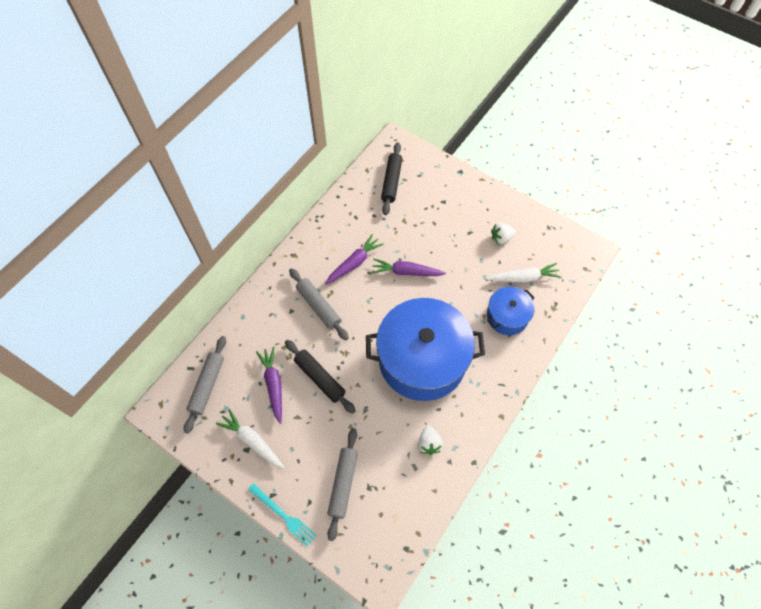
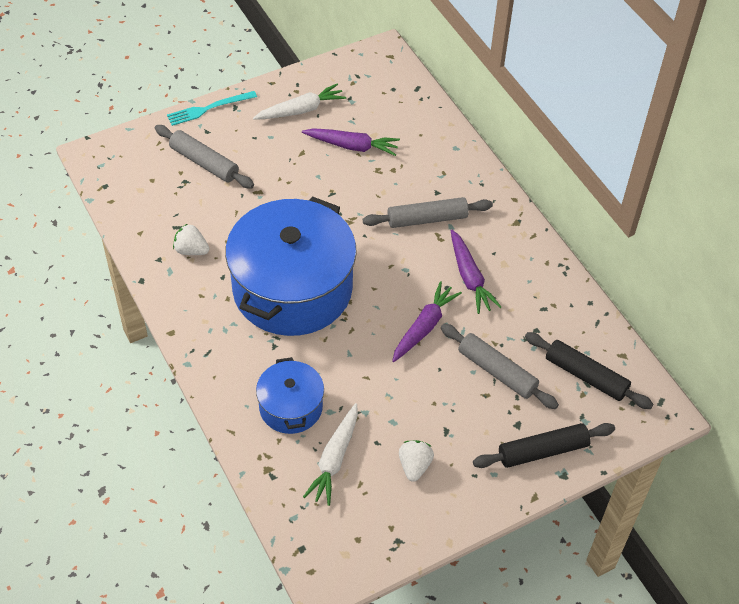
camera: 115 degrees right, 10 degrees down
(207, 385) = (387, 95): grey rolling pin -> grey rolling pin (497, 371)
(319, 378) = (333, 187): black rolling pin -> black rolling pin (542, 451)

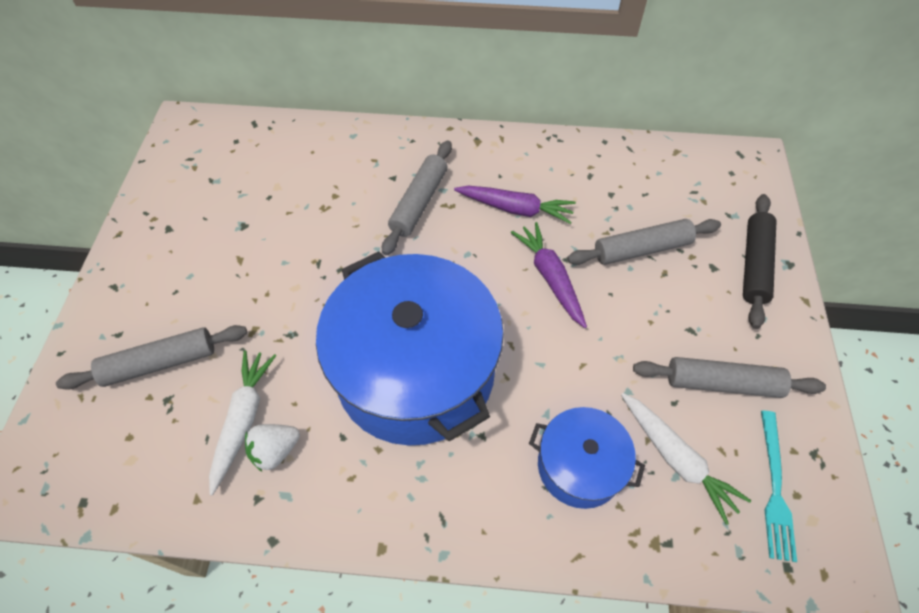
camera: 55 degrees left, 5 degrees up
(209, 108) = (88, 313): turquoise fork -> turquoise fork (775, 488)
(301, 110) = (182, 229): white carrot -> white carrot (243, 420)
(352, 146) = (273, 212): purple carrot -> none
(414, 466) = (722, 383): white strawberry -> grey rolling pin
(586, 376) = (684, 187): black rolling pin -> none

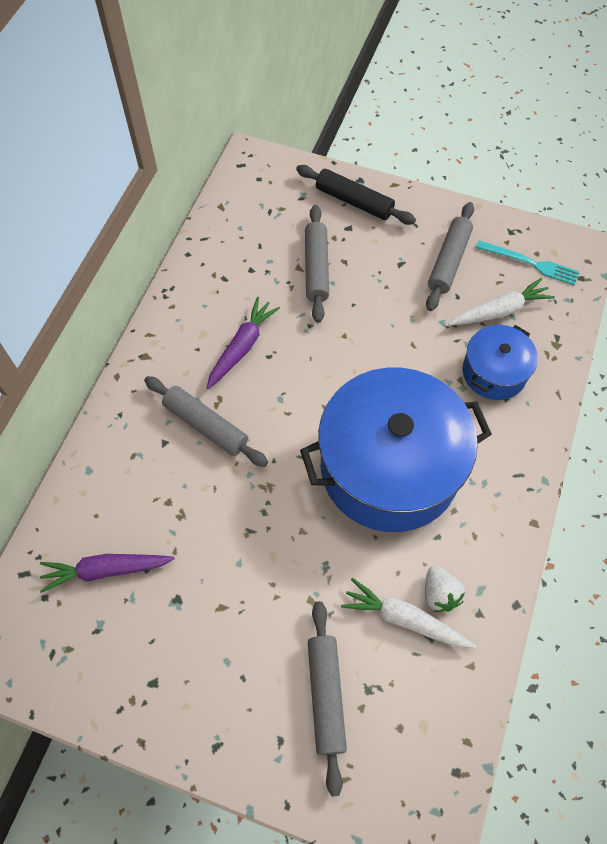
camera: 75 degrees left, 5 degrees up
(550, 278) = (325, 342): purple carrot -> purple carrot (106, 570)

